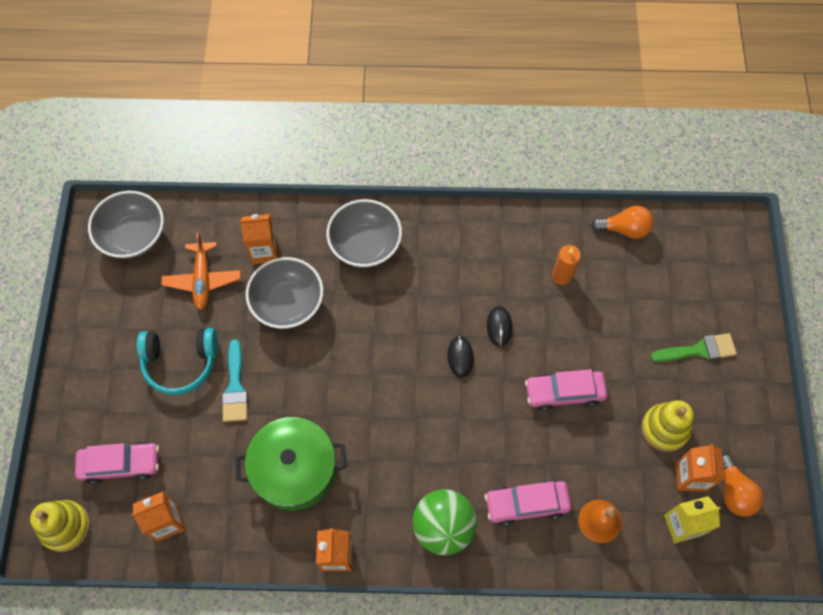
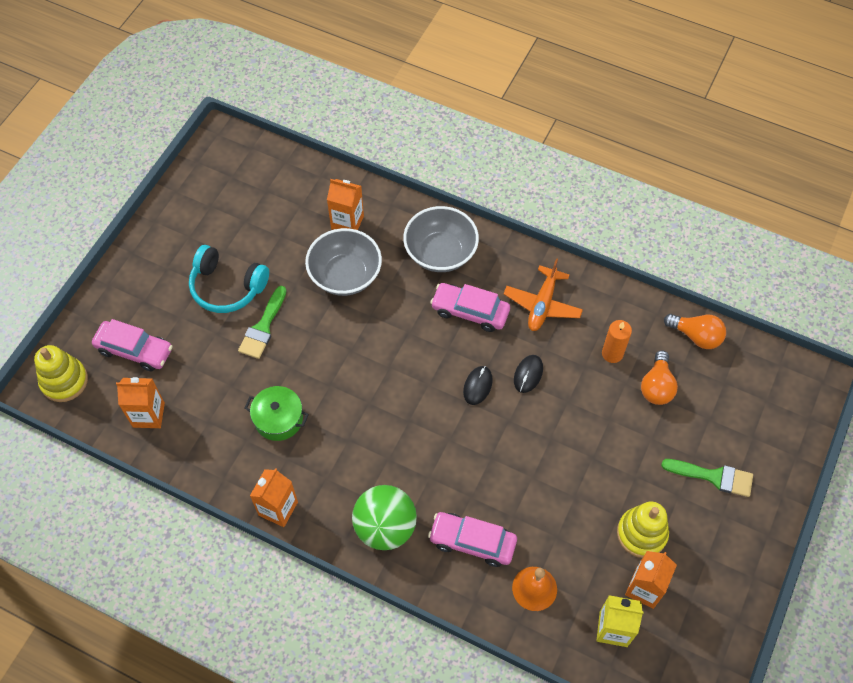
camera: 25 degrees right, 5 degrees down
(133, 236) = (241, 166): grey bowl -> none
(203, 279) = (281, 225): orange plane -> orange plane (542, 304)
(235, 387) = (263, 327): turquoise brush -> green brush
(294, 469) = (278, 419): green pot -> green pot, size x0.60
(564, 392) = (560, 459): pink car -> pink car (470, 311)
(734, 492) = (681, 622): orange light bulb -> orange light bulb (656, 386)

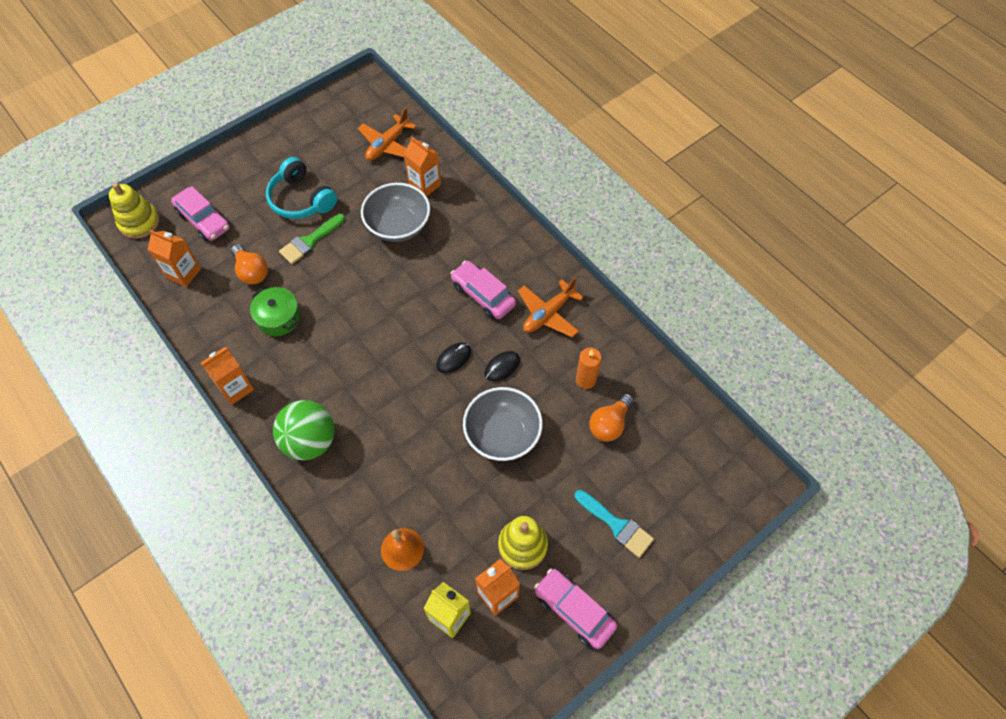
camera: 25 degrees right, 0 degrees up
(284, 194) = (387, 145): none -> orange plane
(440, 253) = (486, 238): grey bowl -> grey bowl (502, 434)
(472, 542) = (373, 485): pink car -> pink car (574, 610)
(696, 336) = (670, 396): orange light bulb -> orange light bulb (251, 272)
(713, 477) = (616, 525): green brush -> turquoise brush

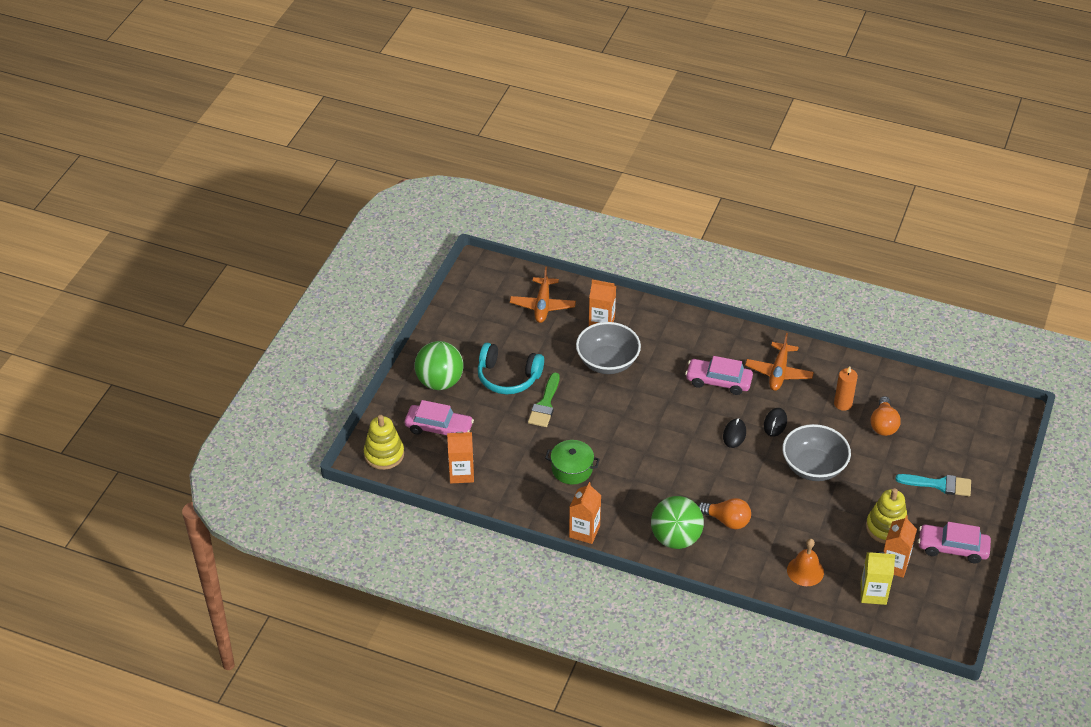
camera: 30 degrees left, 15 degrees down
(242, 176) = (440, 382): none -> green ball
(251, 272) = (518, 447): orange light bulb -> orange light bulb (727, 520)

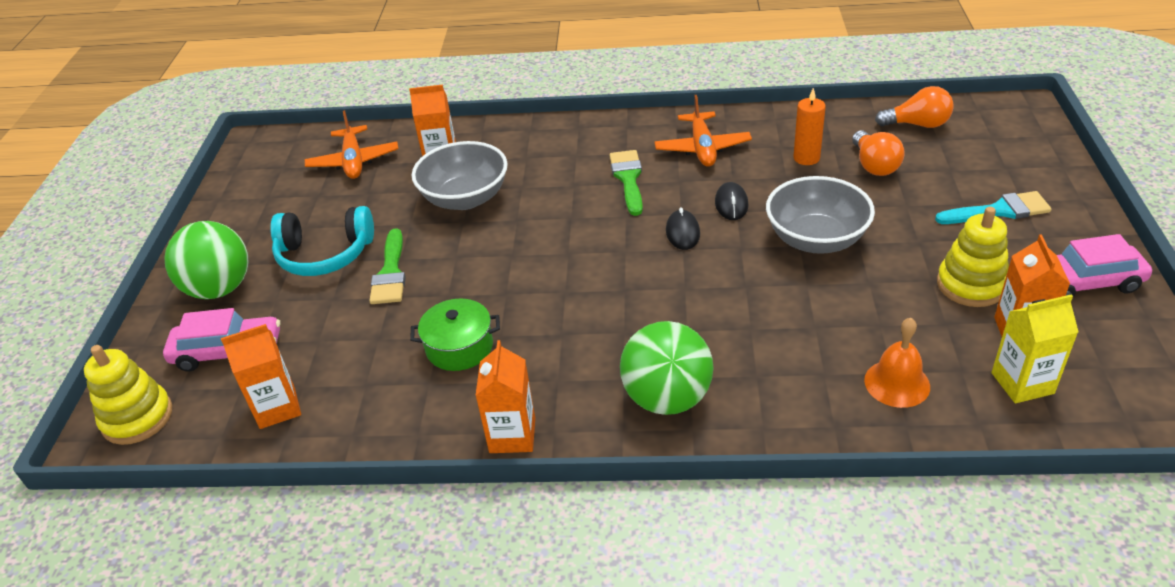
camera: 15 degrees left, 5 degrees down
(718, 381) = (628, 179): pink car -> green brush
(727, 520) = (733, 347): orange light bulb -> orange light bulb (917, 124)

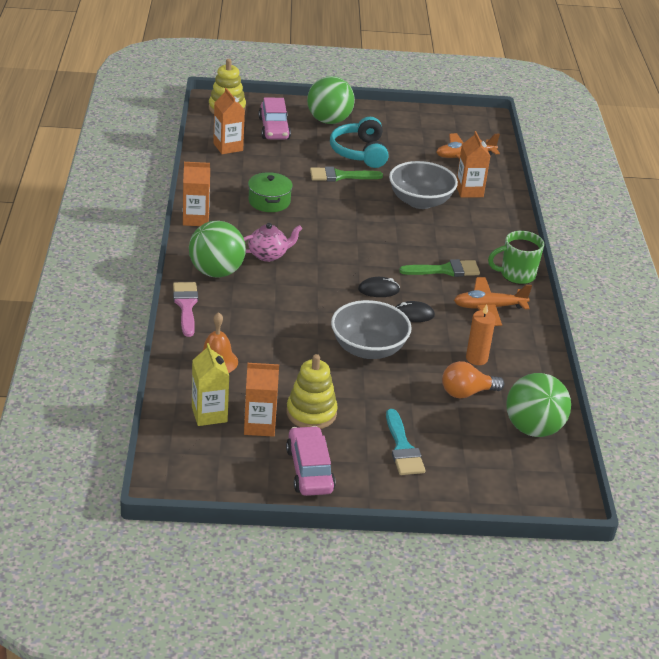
camera: 80 degrees right, 5 degrees down
(612, 341) = (268, 255): none -> pink teapot
(630, 128) = (516, 275): none -> green mug
(767, 429) = (186, 306): none -> pink brush
(917, 124) = (533, 428): orange light bulb -> green ball

